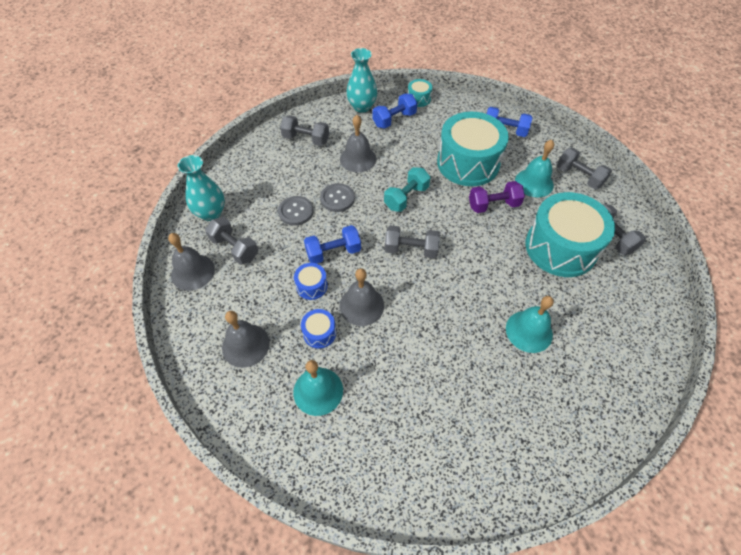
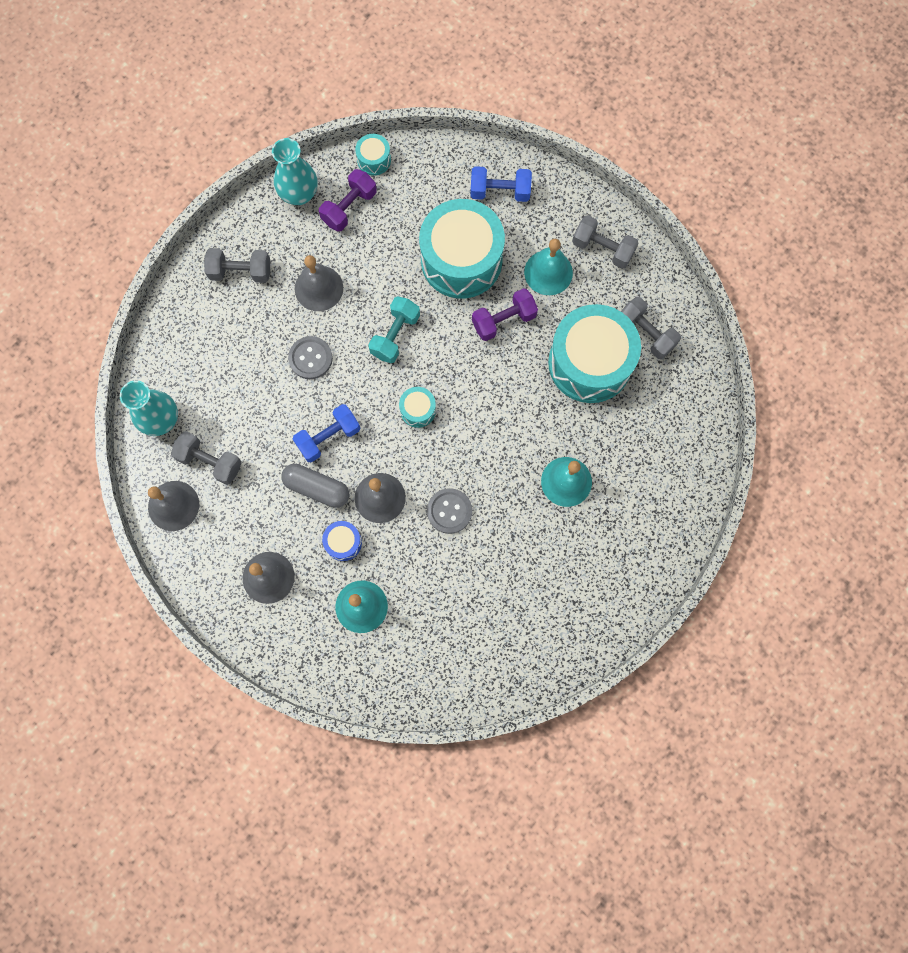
camera: 15 degrees left, 20 degrees up
(296, 211) = (265, 391): grey button -> grey button (449, 511)
(311, 286) = (317, 488): blue drum -> grey capsule
(394, 120) = (349, 207): blue dumbbell -> purple dumbbell
(411, 249) = (418, 410): grey dumbbell -> turquoise drum

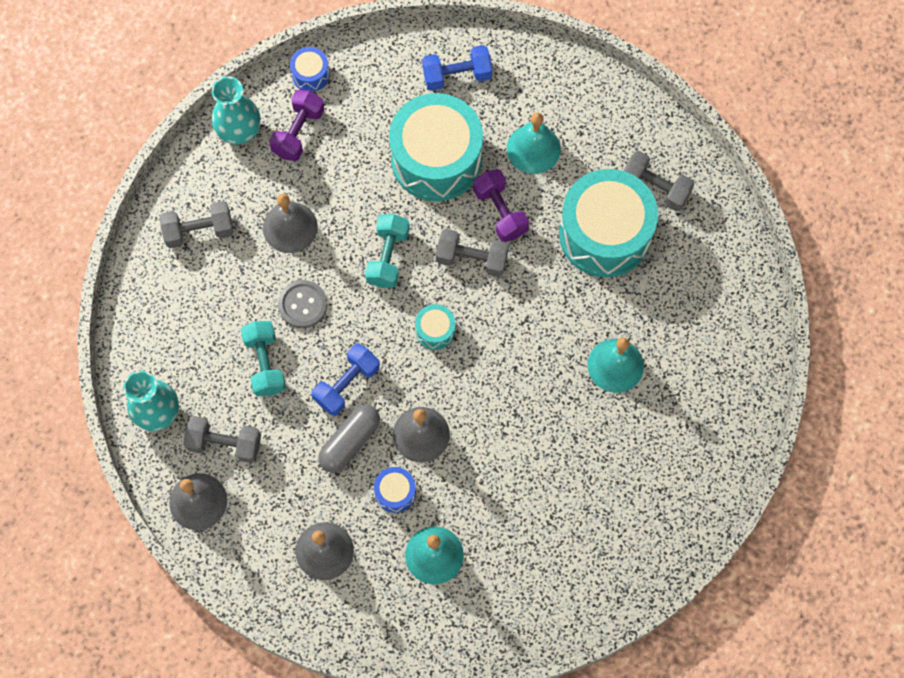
camera: 15 degrees left, 5 degrees down
(264, 401) = (265, 363): none -> turquoise dumbbell
(317, 488) = (350, 441): grey capsule -> grey capsule turned 60 degrees counterclockwise
(374, 160) = (310, 74): turquoise drum -> blue drum
(449, 511) = (500, 429): grey button -> none
(503, 320) = (500, 212): purple dumbbell -> purple dumbbell turned 75 degrees counterclockwise
(602, 248) = (584, 109): grey dumbbell -> grey dumbbell (472, 259)

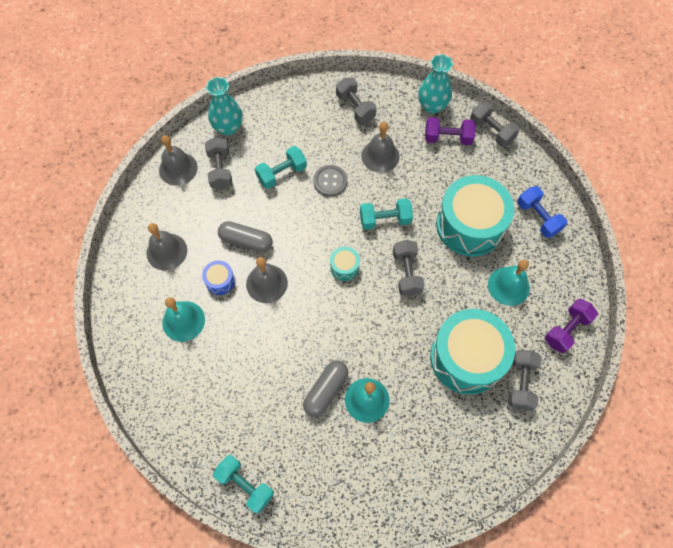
camera: 70 degrees right, 5 degrees down
(310, 74) = (491, 131): blue drum -> grey dumbbell
(347, 384) = (285, 226): blue dumbbell -> none
(500, 212) = (450, 280): purple dumbbell -> purple dumbbell (566, 330)
(587, 408) = (326, 390): none -> grey capsule
(667, 537) = (245, 485): none -> turquoise dumbbell

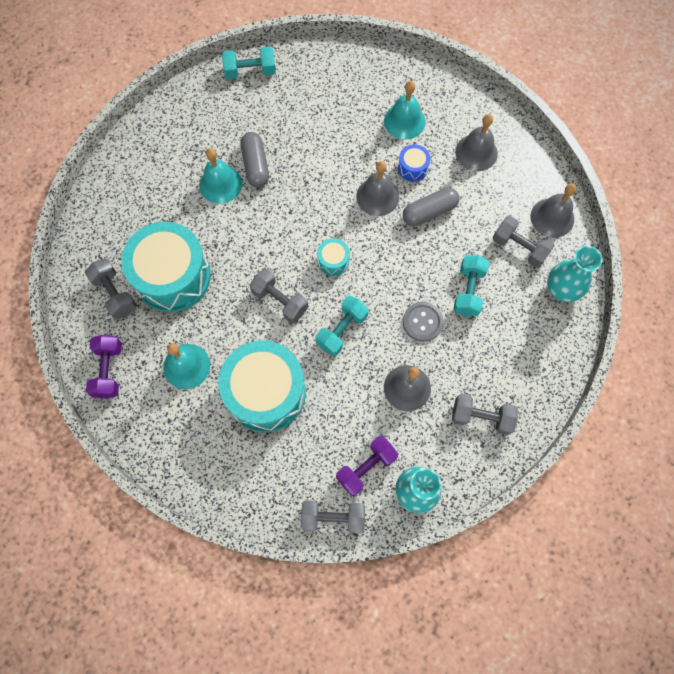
camera: 135 degrees right, 5 degrees up
(537, 217) = (212, 458): blue dumbbell -> none

